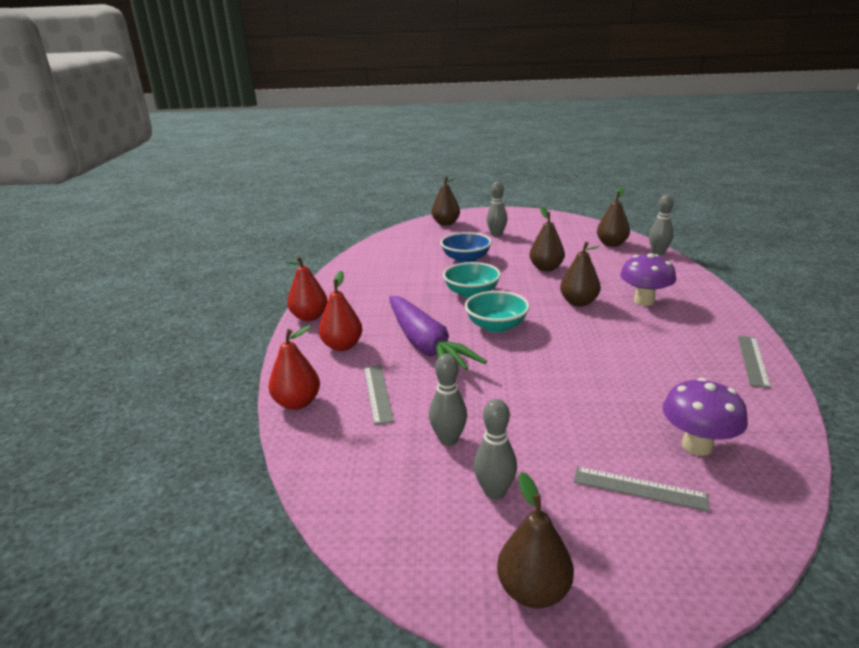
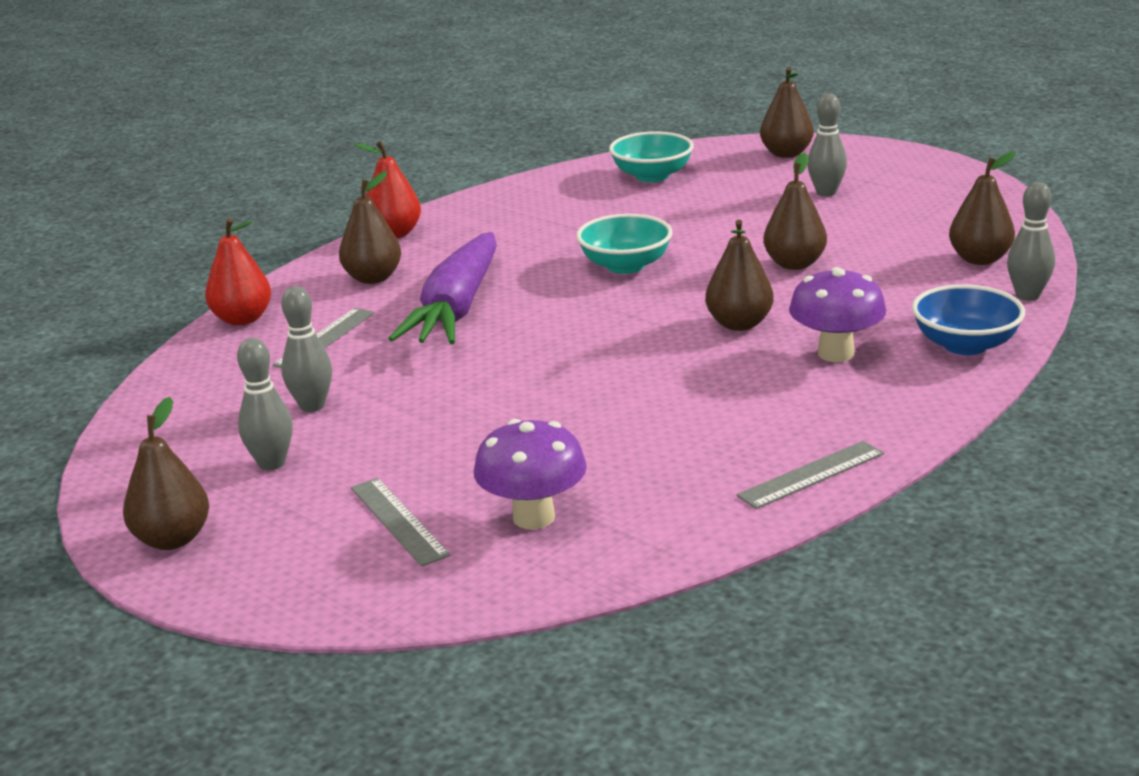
camera: 40 degrees right, 0 degrees up
(342, 346) = (373, 278): red pear -> brown pear
(466, 259) = (708, 217): blue bowl -> blue bowl (965, 345)
(496, 326) = (575, 316): turquoise bowl -> turquoise bowl (652, 176)

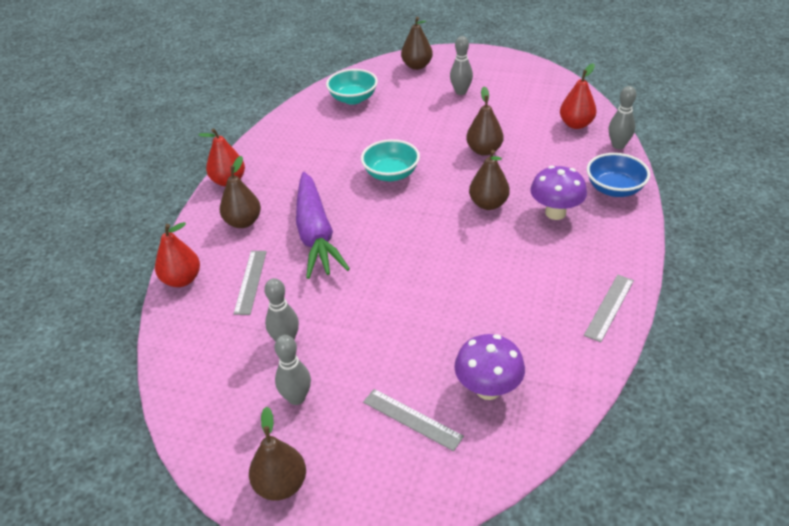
camera: 25 degrees left, 15 degrees up
(979, 259) = (576, 124): brown pear -> red pear

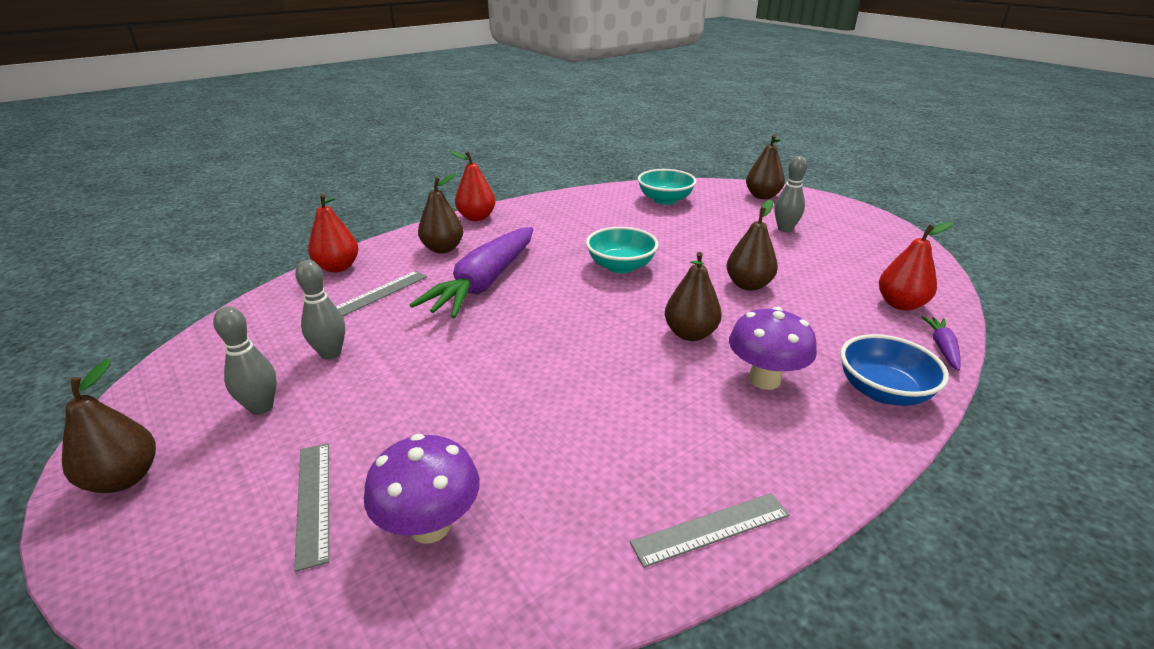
camera: 35 degrees right, 10 degrees down
(618, 145) = (942, 347): grey bowling pin -> purple carrot

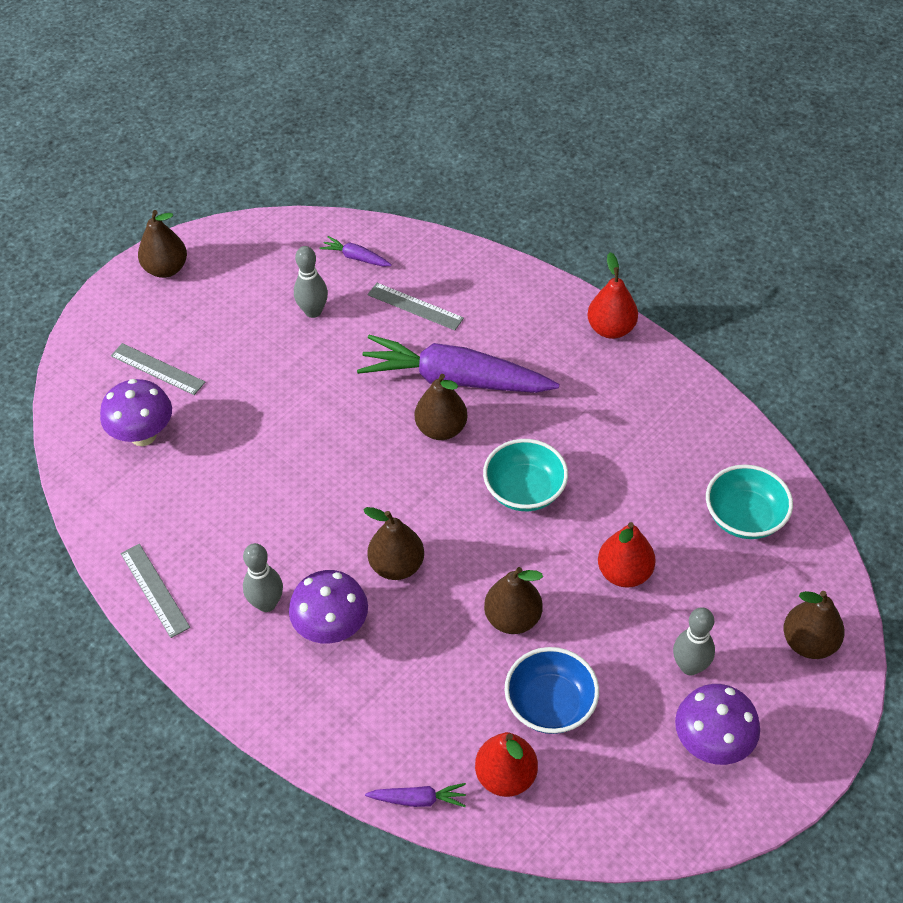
camera: 80 degrees right, 20 degrees up
(261, 407) = (241, 301): grey bowling pin -> grey bowling pin (266, 603)
(280, 319) = (356, 257): none -> purple carrot
(314, 501) = (157, 369): grey ruler -> grey ruler turned 60 degrees clockwise
(338, 267) = (455, 256): red pear -> red pear (624, 573)
(443, 249) = (520, 323): brown pear -> brown pear (441, 429)
(844, 230) = (711, 744): none -> purple mushroom
(882, 391) = (330, 726): blue bowl -> blue bowl (550, 704)

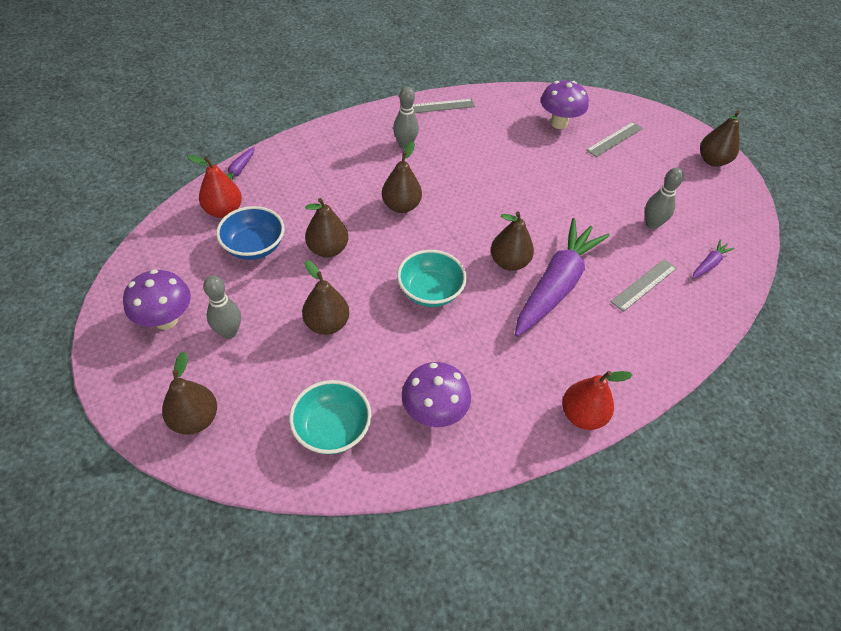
camera: 105 degrees right, 0 degrees up
(332, 628) = (372, 166): purple mushroom -> purple mushroom (434, 412)
(624, 573) = (327, 324): red pear -> brown pear

